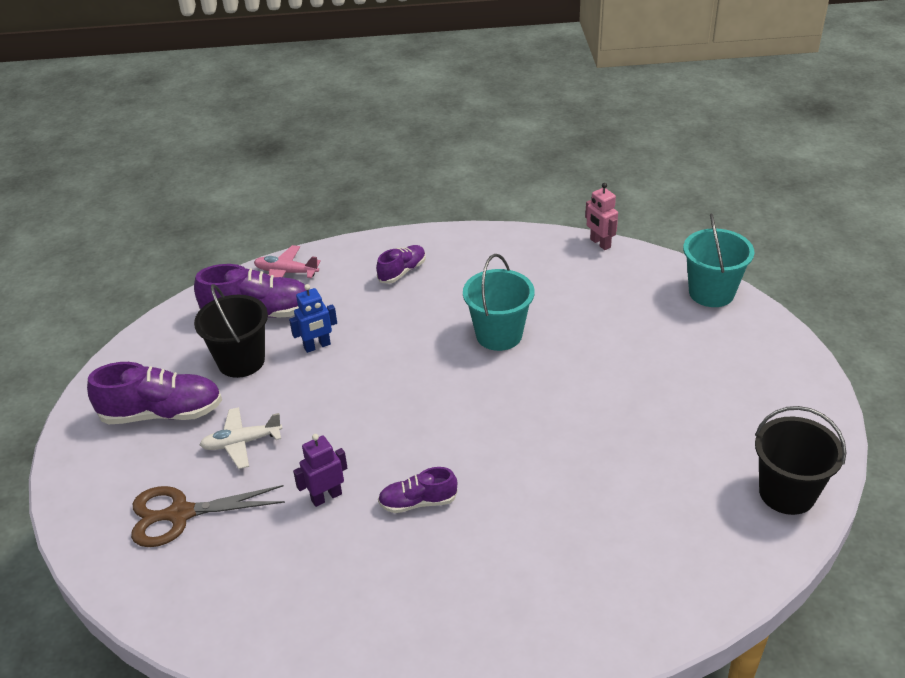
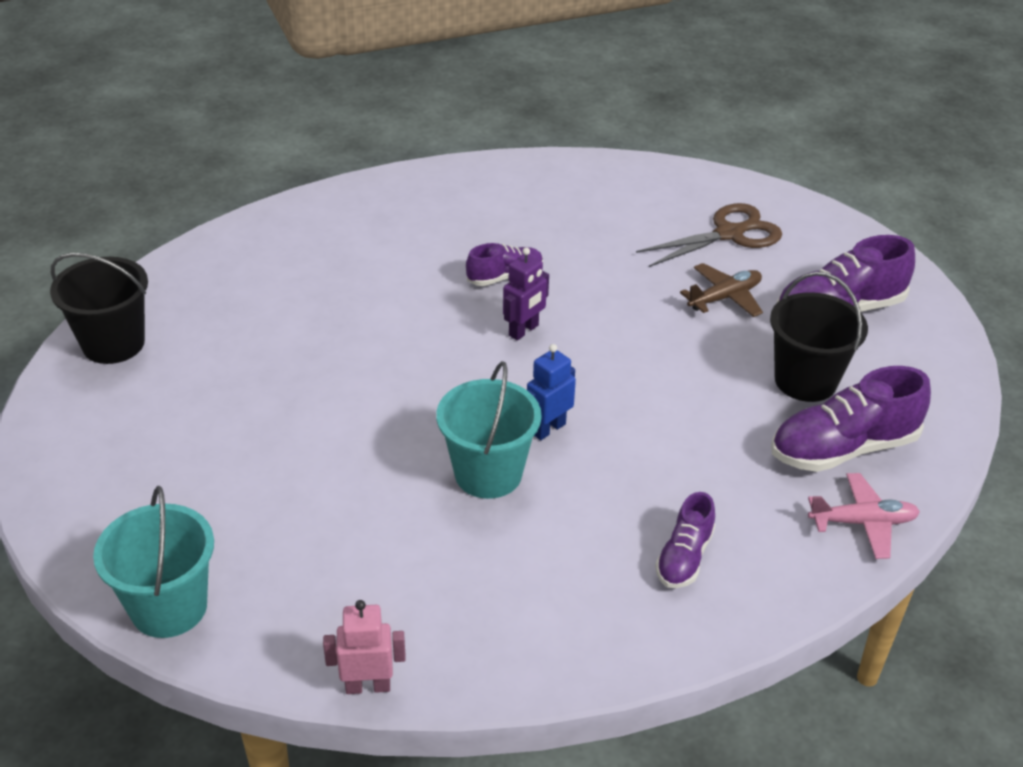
camera: 160 degrees right, 0 degrees up
(242, 443) = (724, 298): white plane -> brown plane
(317, 346) = (725, 415): blue robot -> blue robot (548, 429)
(326, 497) = (599, 267): purple robot -> purple robot (524, 331)
(600, 243) = (368, 686): pink robot -> pink robot turned 45 degrees counterclockwise

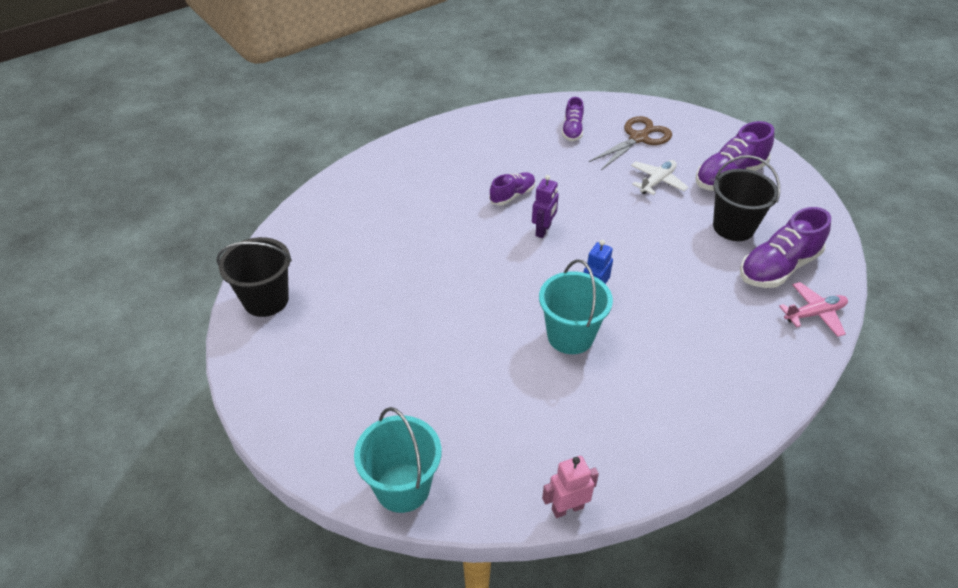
camera: 15 degrees left, 5 degrees up
(684, 557) = (721, 364): purple shoe -> purple shoe (572, 130)
(724, 298) = (657, 182): brown plane -> white plane

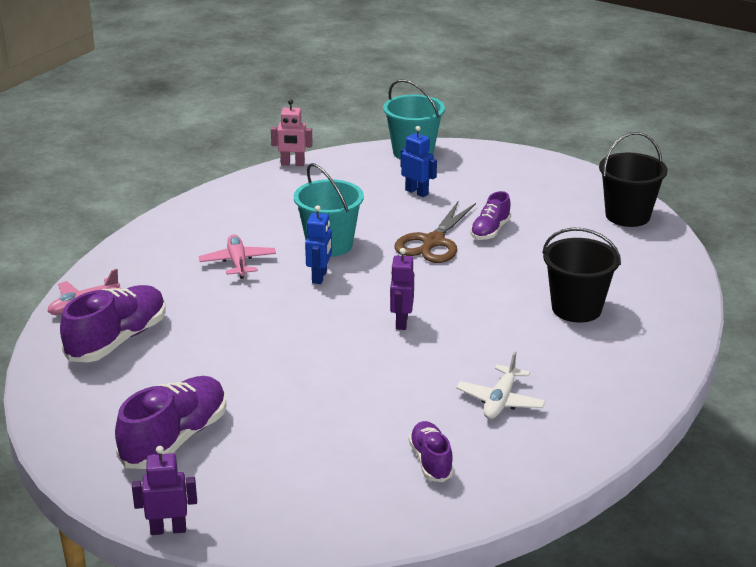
camera: 160 degrees right, 15 degrees down
(443, 398) = (417, 192): none -> blue robot
(512, 195) = (461, 351): purple shoe -> purple shoe (490, 231)
(567, 508) = (292, 164): pink robot -> pink robot turned 45 degrees clockwise
(638, 138) = (323, 471): brown scissors -> brown scissors (433, 242)
(657, 182) = (278, 409): white plane -> white plane (500, 401)
(666, 334) = (238, 263): none -> pink plane
(733, 127) = (168, 529): none -> purple robot
(733, 227) = (170, 372): black bucket -> black bucket (576, 309)

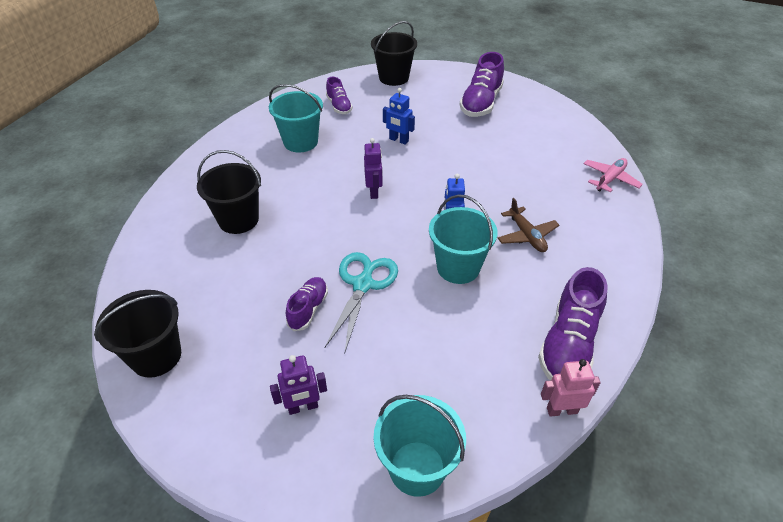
camera: 170 degrees right, 15 degrees up
(117, 340) = (562, 156): purple shoe -> purple shoe (568, 344)
(168, 529) = (457, 68): purple robot -> purple robot (303, 407)
(238, 263) = (526, 235): pink plane -> brown plane
(310, 517) = (393, 78): none -> black bucket
(417, 192) = (394, 369): blue robot -> blue robot (398, 140)
(433, 242) = (363, 284): brown scissors -> turquoise scissors
(500, 401) = (300, 142): white plane -> turquoise bucket

